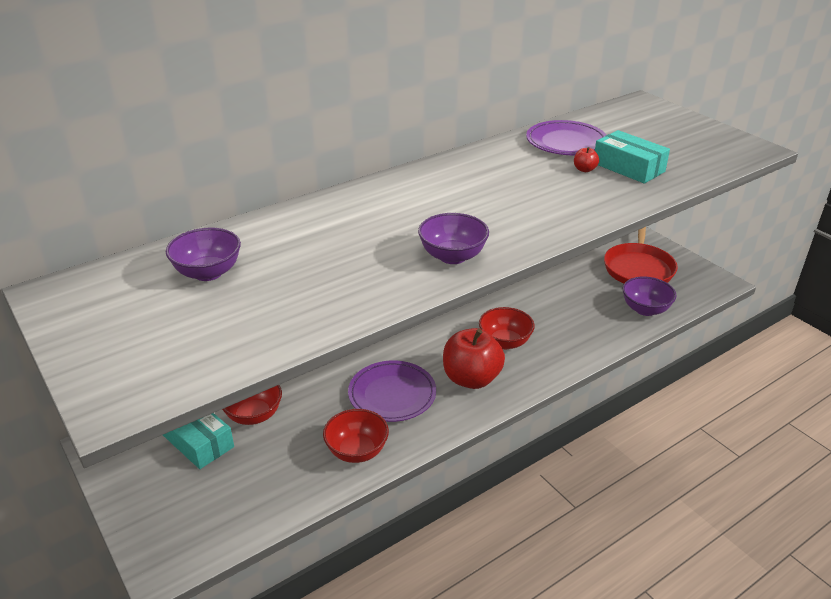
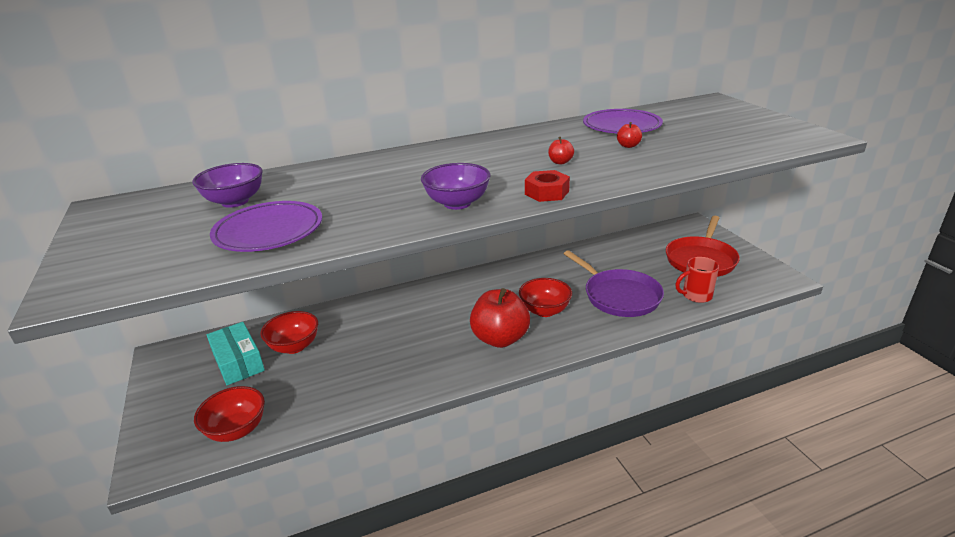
camera: 15 degrees right, 5 degrees down
(357, 451) = (367, 388): red bowl -> red bowl (237, 430)
(392, 394) = (421, 344): purple plate -> purple plate (269, 231)
(528, 195) = (560, 162): none -> red apple
(534, 236) = (547, 192): none -> red nut
(572, 317) = (619, 296): none -> purple pan
(628, 167) = (674, 146): turquoise box -> none
(645, 309) = (696, 296): purple bowl -> red mug

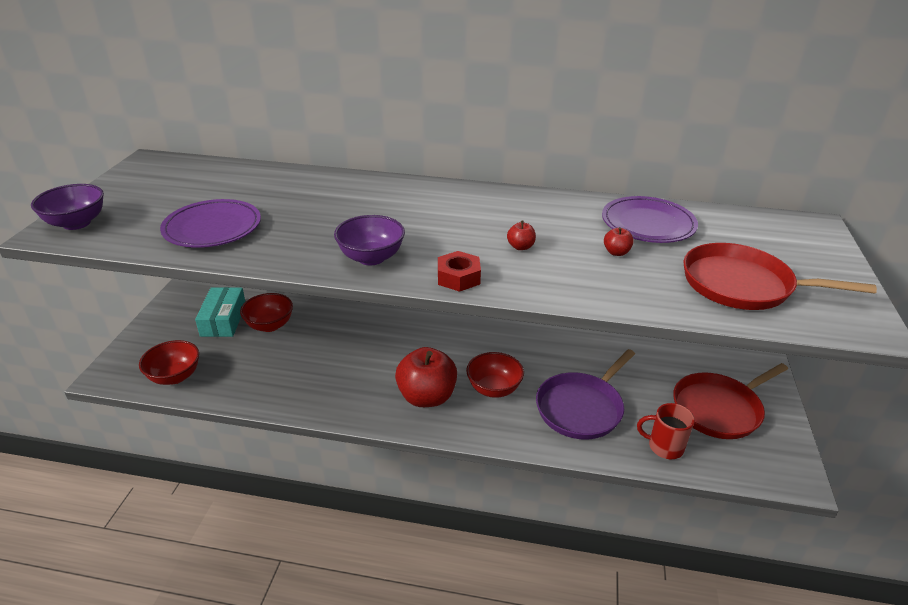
camera: 30 degrees right, 5 degrees up
(235, 202) = (226, 189): purple bowl -> purple bowl (76, 223)
(619, 296) = (581, 408): purple pan -> purple pan turned 45 degrees clockwise
(727, 138) = (743, 285): none -> red pan

